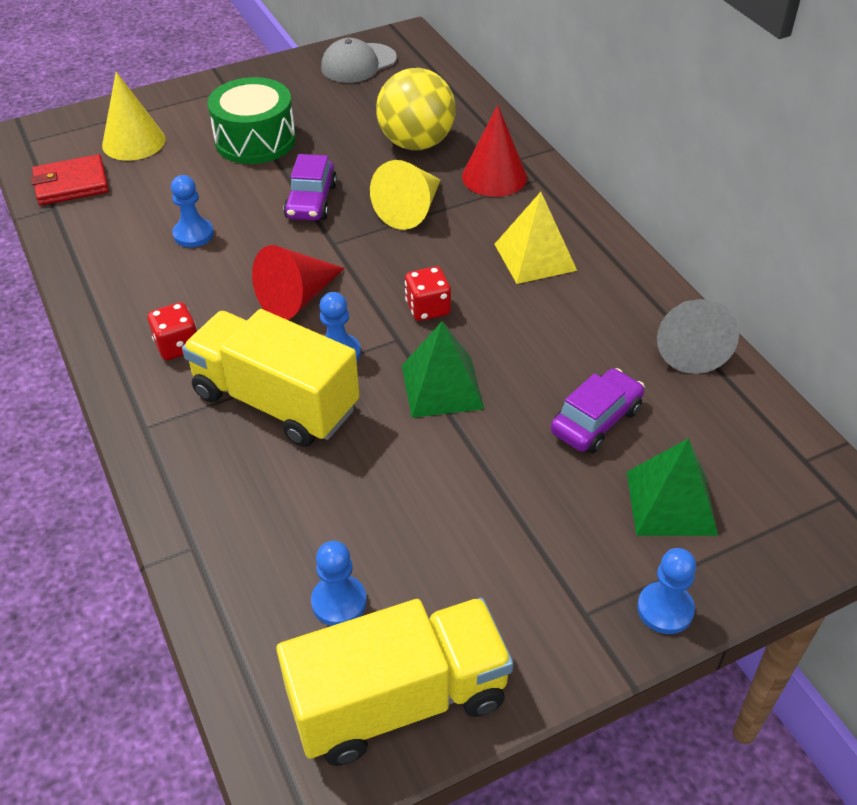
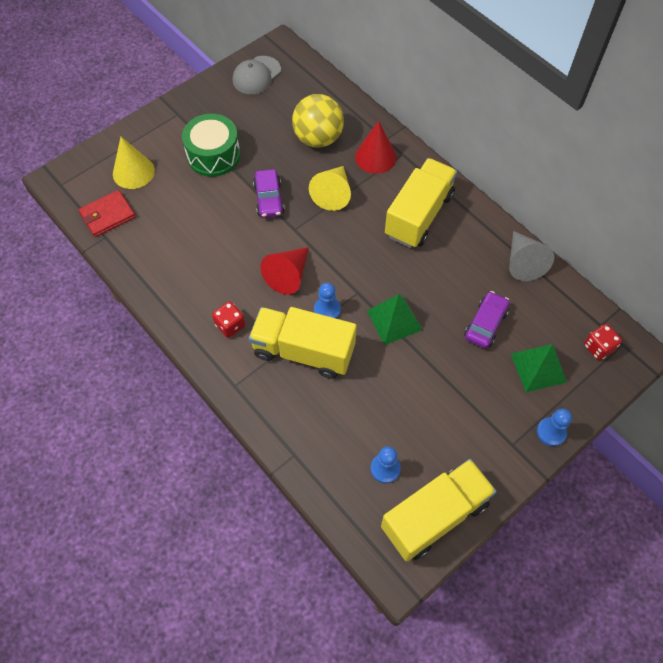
camera: 15 degrees left, 15 degrees up
(193, 234) = (205, 240): blue pawn -> none
(428, 308) = (368, 267): red dice -> red dice (598, 347)
(535, 257) = (419, 215): yellow pyramid -> yellow truck

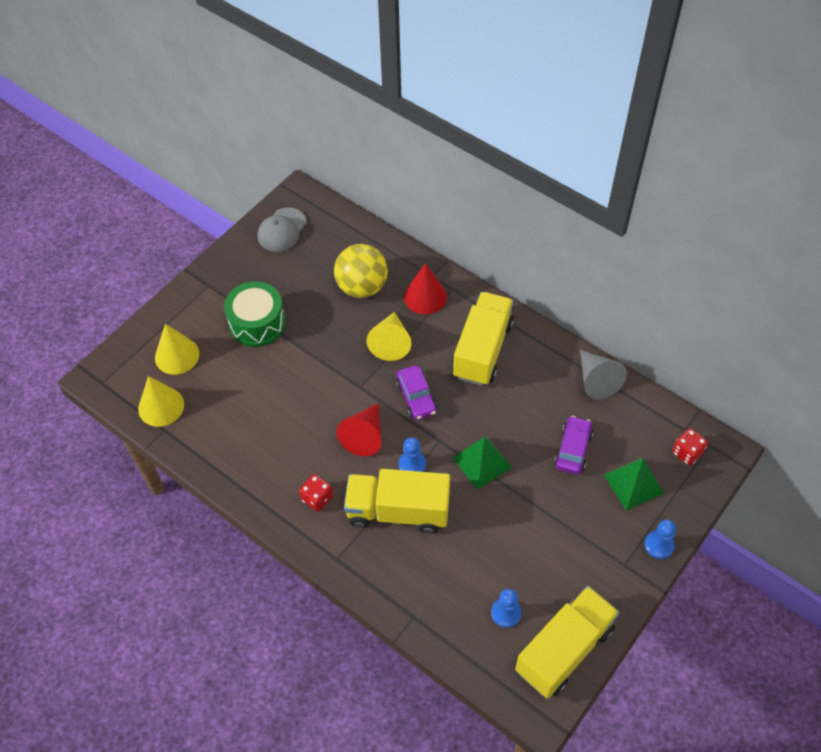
camera: 10 degrees left, 5 degrees down
(108, 215) = (161, 406): red wallet -> yellow cone
(269, 199) = (326, 360): purple car -> purple car (416, 397)

